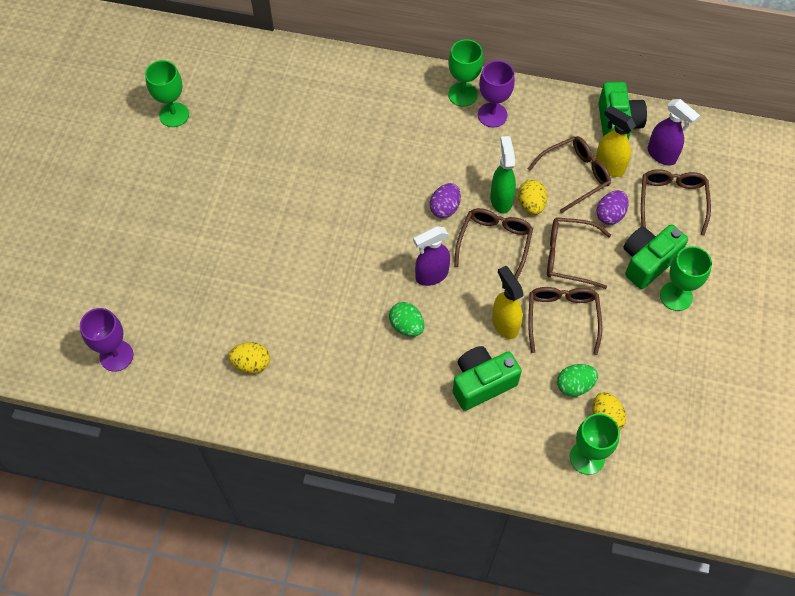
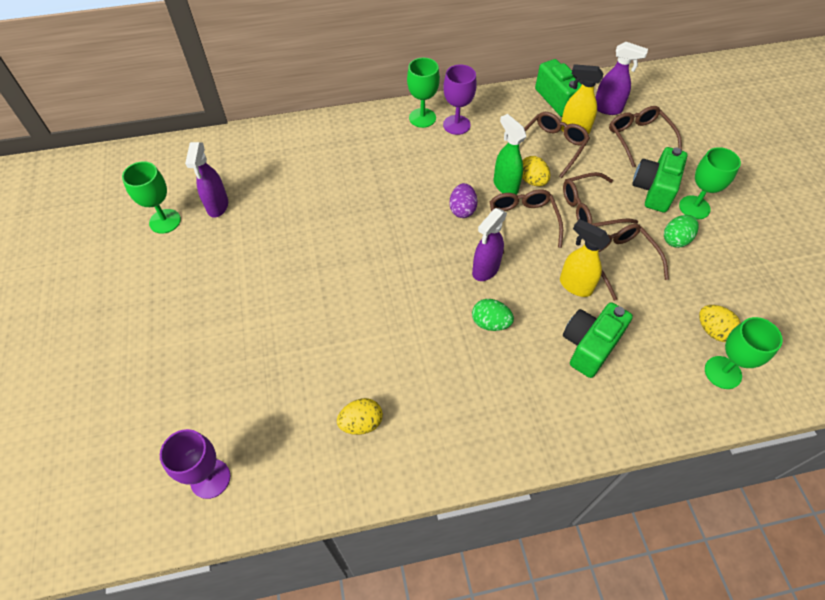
camera: 25 degrees left, 5 degrees down
(225, 117) = (217, 206): none -> purple spray bottle
(574, 385) = (668, 313): green egg -> green egg (676, 239)
(610, 215) = (600, 165): purple egg -> none

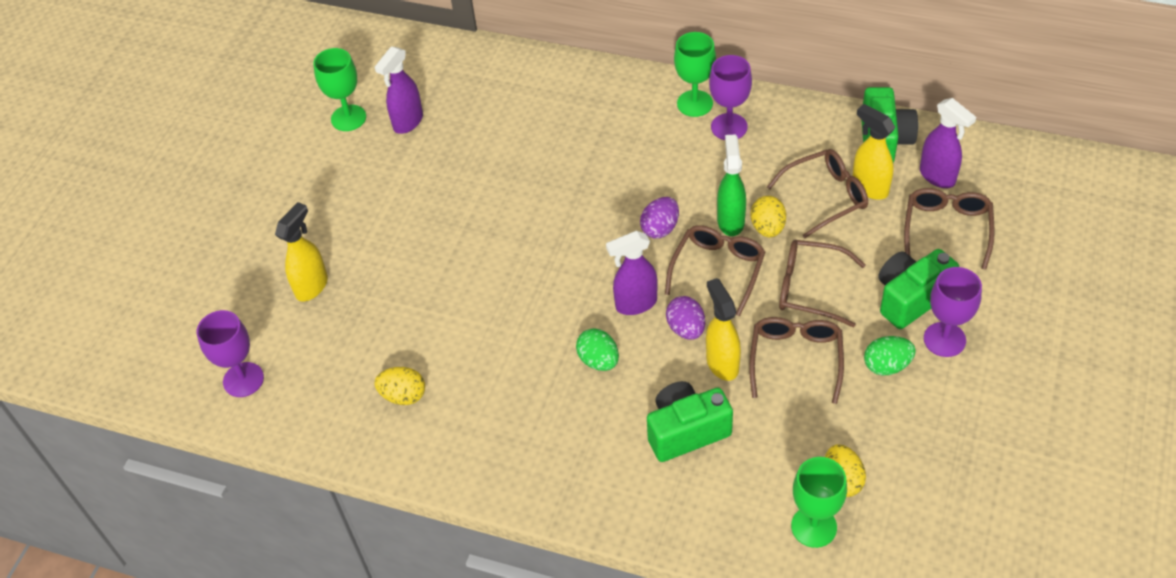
camera: 35 degrees right, 5 degrees down
(221, 368) = (312, 286): none -> yellow spray bottle
(532, 272) = (686, 329): none -> purple egg
(694, 207) = (944, 339): green goblet -> purple goblet

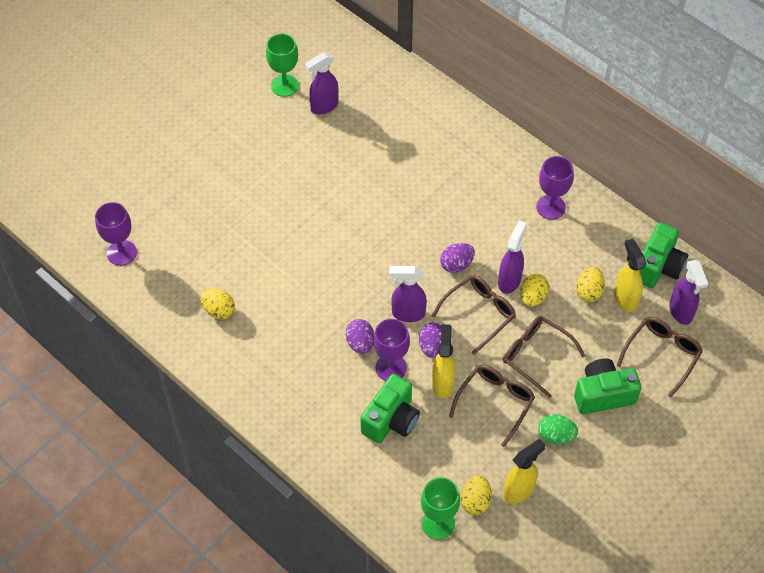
camera: 20 degrees right, 5 degrees up
(312, 286) = (198, 204): yellow spray bottle -> yellow spray bottle (519, 491)
(598, 360) = (360, 343): green egg -> purple egg
(686, 431) = (391, 420): green camera -> green camera turned 120 degrees clockwise
(695, 103) = (536, 178): green goblet -> none
(730, 221) = (509, 281): green spray bottle -> purple spray bottle
(825, 197) = (589, 292): brown glasses -> yellow egg
(944, 339) = (608, 435): purple goblet -> purple goblet (391, 367)

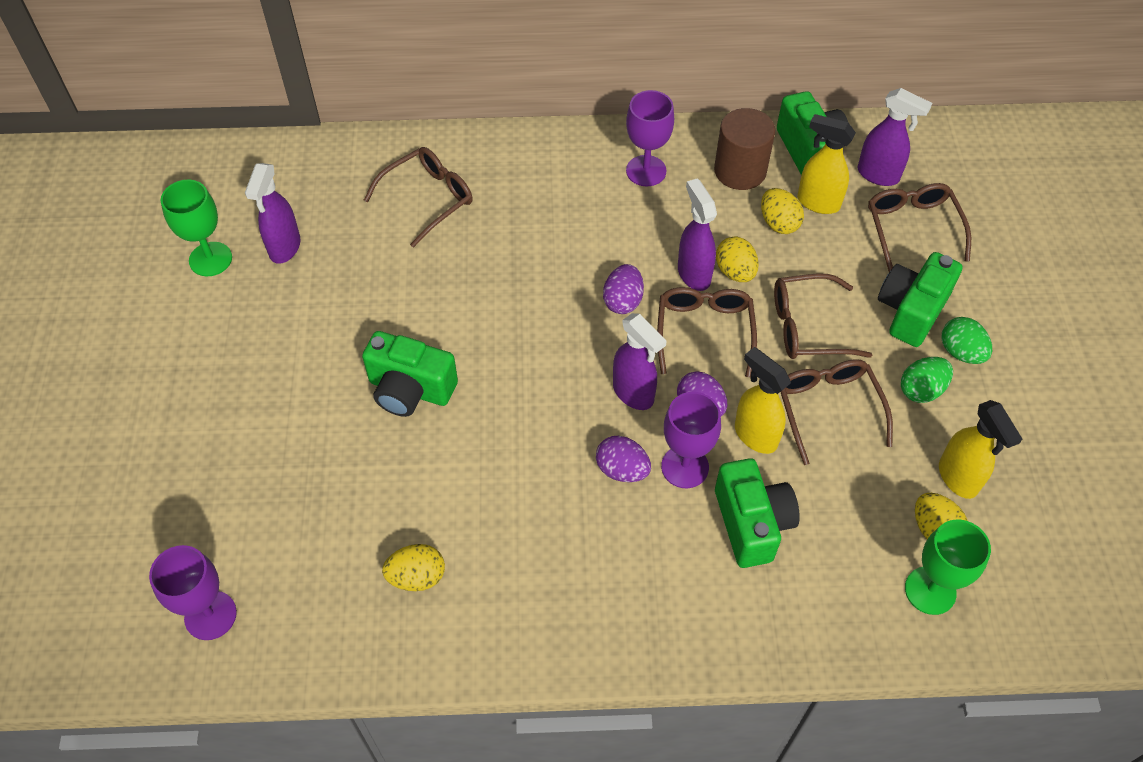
camera: 45 degrees left, 0 degrees up
(306, 224) = (410, 389): none -> green camera
(407, 313) = (634, 393): purple spray bottle -> purple spray bottle turned 90 degrees counterclockwise
(420, 134) = (428, 199): none -> brown glasses
(519, 491) = (958, 478): yellow spray bottle -> yellow spray bottle turned 150 degrees clockwise
(602, 437) = (961, 352): none -> green egg
(603, 247) = (740, 170): none -> brown cylinder

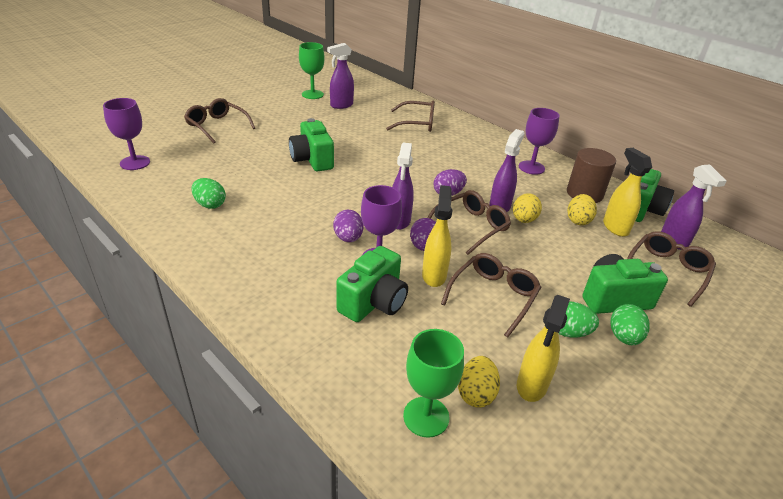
camera: 45 degrees right, 20 degrees down
(417, 577) = (210, 205): yellow egg -> green egg
(807, 327) = (533, 261): brown glasses -> brown glasses (217, 126)

